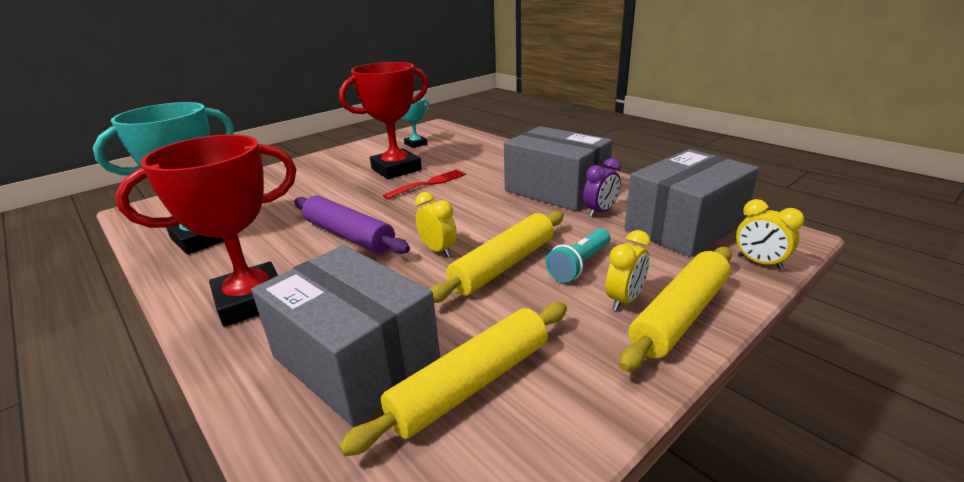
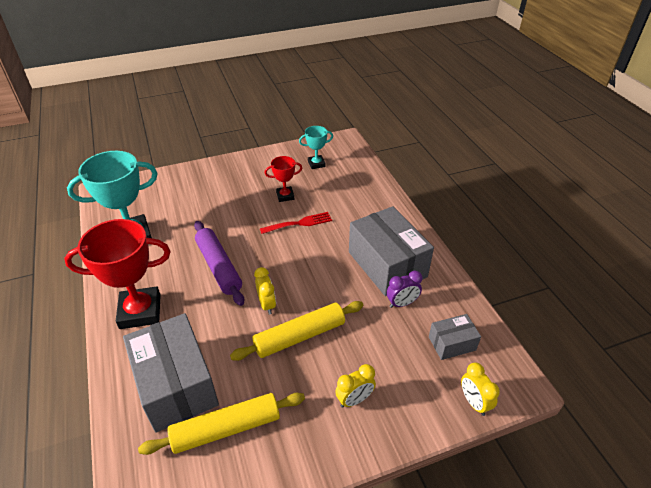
camera: 20 degrees right, 15 degrees up
(396, 169) = (285, 196): red trophy -> red trophy, size x0.51
(579, 264) = (349, 355): turquoise flashlight -> none
(680, 315) = (379, 427): yellow rolling pin -> none
(684, 226) = (452, 343): grey box -> grey box, size x0.50

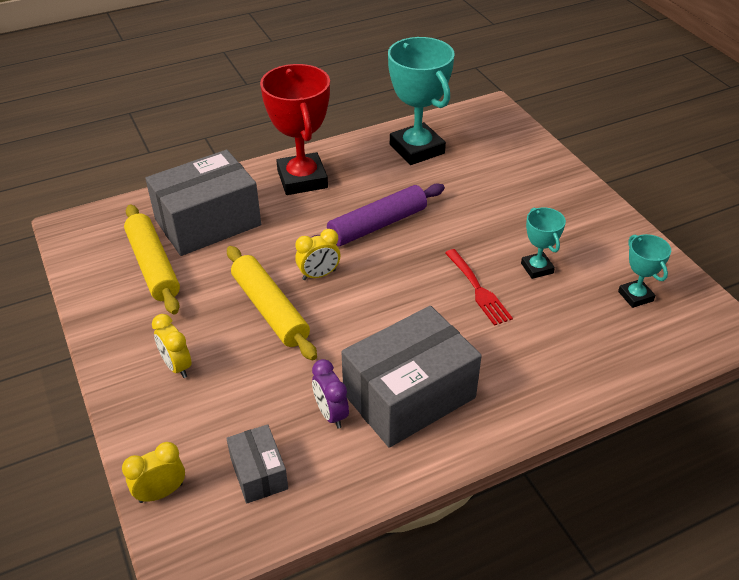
camera: 85 degrees right, 0 degrees up
(285, 196) = (537, 268): red trophy -> turquoise trophy

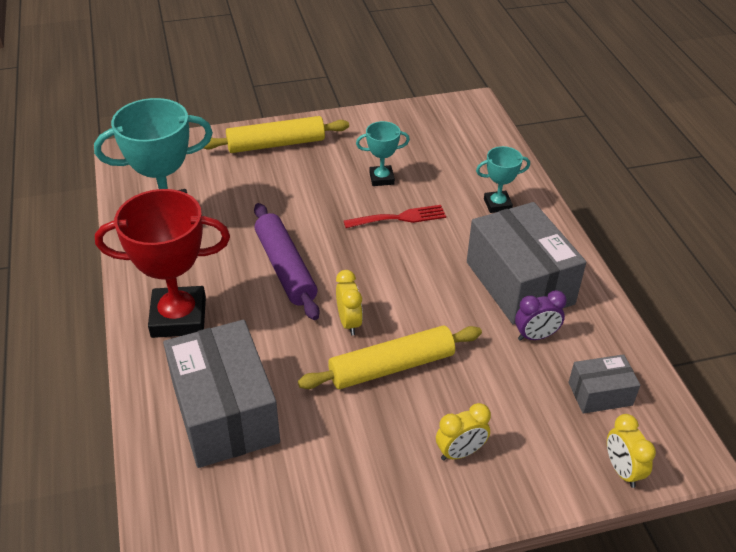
camera: 80 degrees left, 0 degrees up
(153, 266) = (289, 472): yellow rolling pin -> yellow rolling pin (276, 144)
(635, 296) = (429, 136): turquoise trophy -> turquoise trophy (497, 204)

